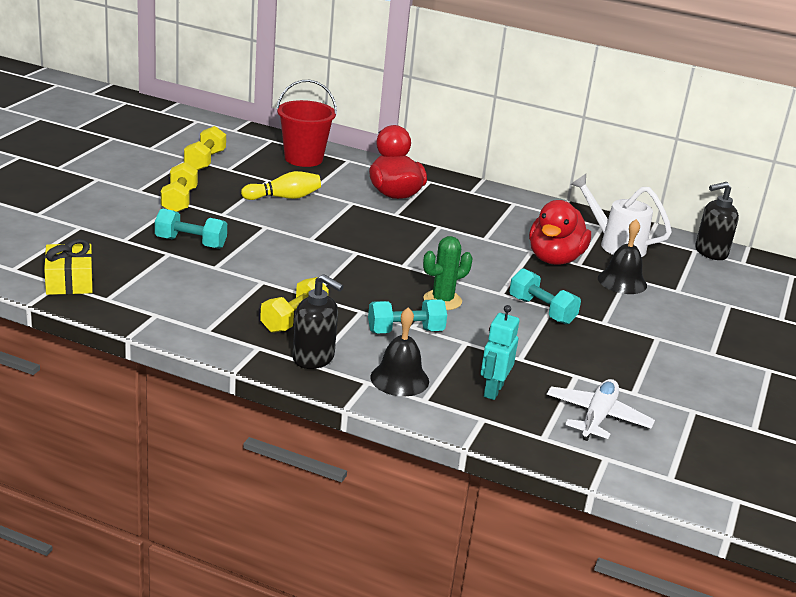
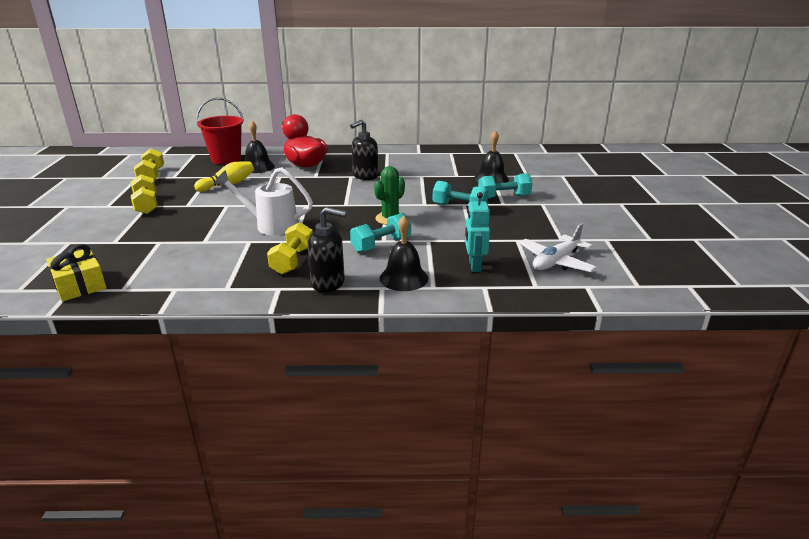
camera: 20 degrees left, 0 degrees up
(191, 243) = (173, 230): turquoise dumbbell -> turquoise dumbbell (503, 197)
(334, 181) = (258, 167): none -> black bell
(554, 259) = (440, 176): red duck -> none
(597, 417) = (556, 262): white plane -> white plane turned 135 degrees counterclockwise
(615, 244) = (468, 160): white watering can -> white watering can (270, 225)
(710, 252) = (524, 151): black soap dispenser -> black soap dispenser (365, 176)

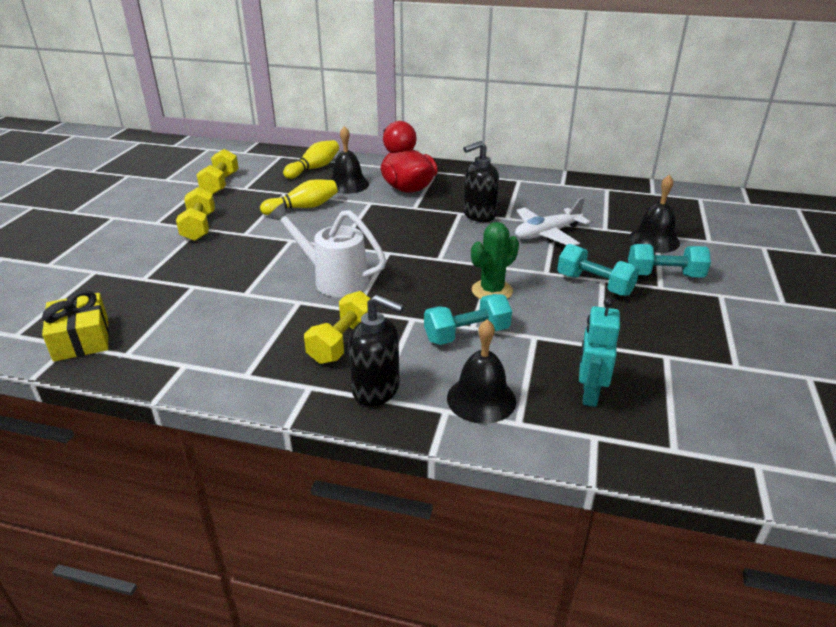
camera: 15 degrees right, 5 degrees up
(226, 159) = (314, 168): red bucket -> yellow bowling pin
(556, 262) = (717, 408): white plane -> white plane (547, 234)

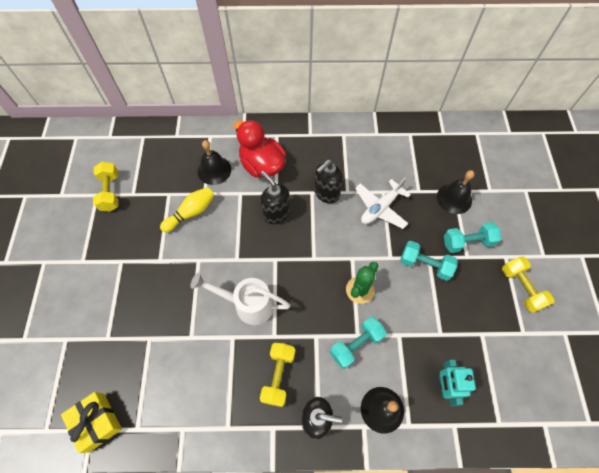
camera: 15 degrees left, 30 degrees up
(199, 227) = (120, 260): yellow dumbbell -> yellow dumbbell (521, 288)
(314, 168) = (178, 151): yellow bowling pin -> none
(407, 221) = (276, 213): none -> black soap dispenser

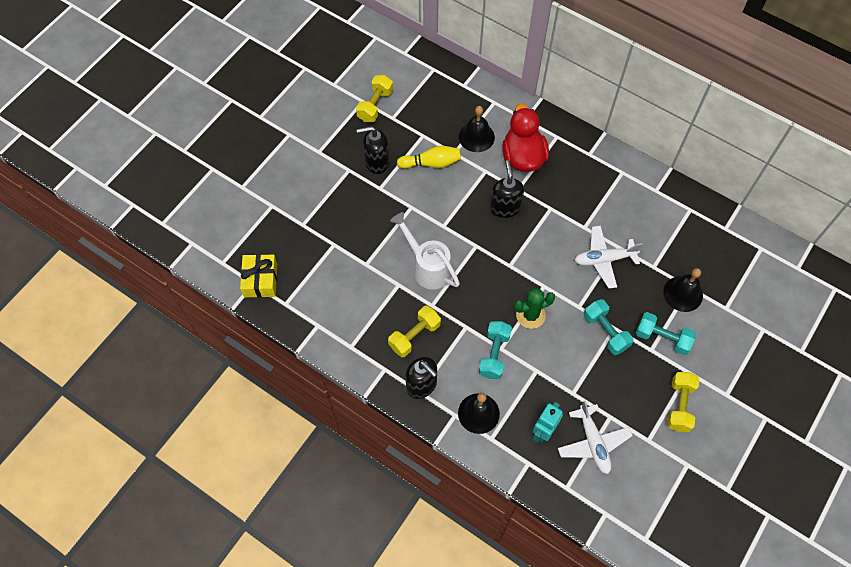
camera: 35 degrees right, 0 degrees up
(326, 193) = (563, 217): black soap dispenser -> black soap dispenser (376, 162)
(356, 345) = (494, 354): turquoise dumbbell -> turquoise dumbbell turned 75 degrees counterclockwise
(487, 366) = (593, 442): none -> white plane

